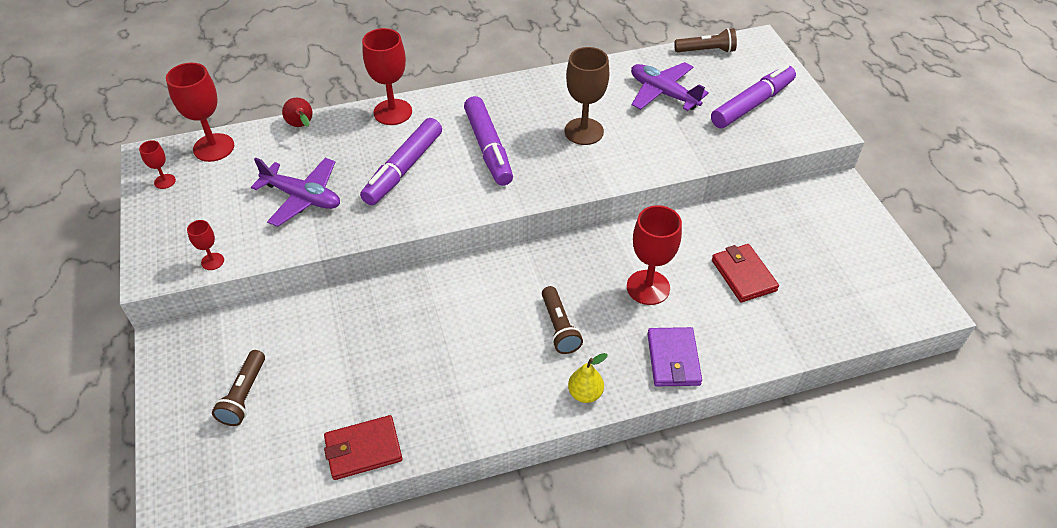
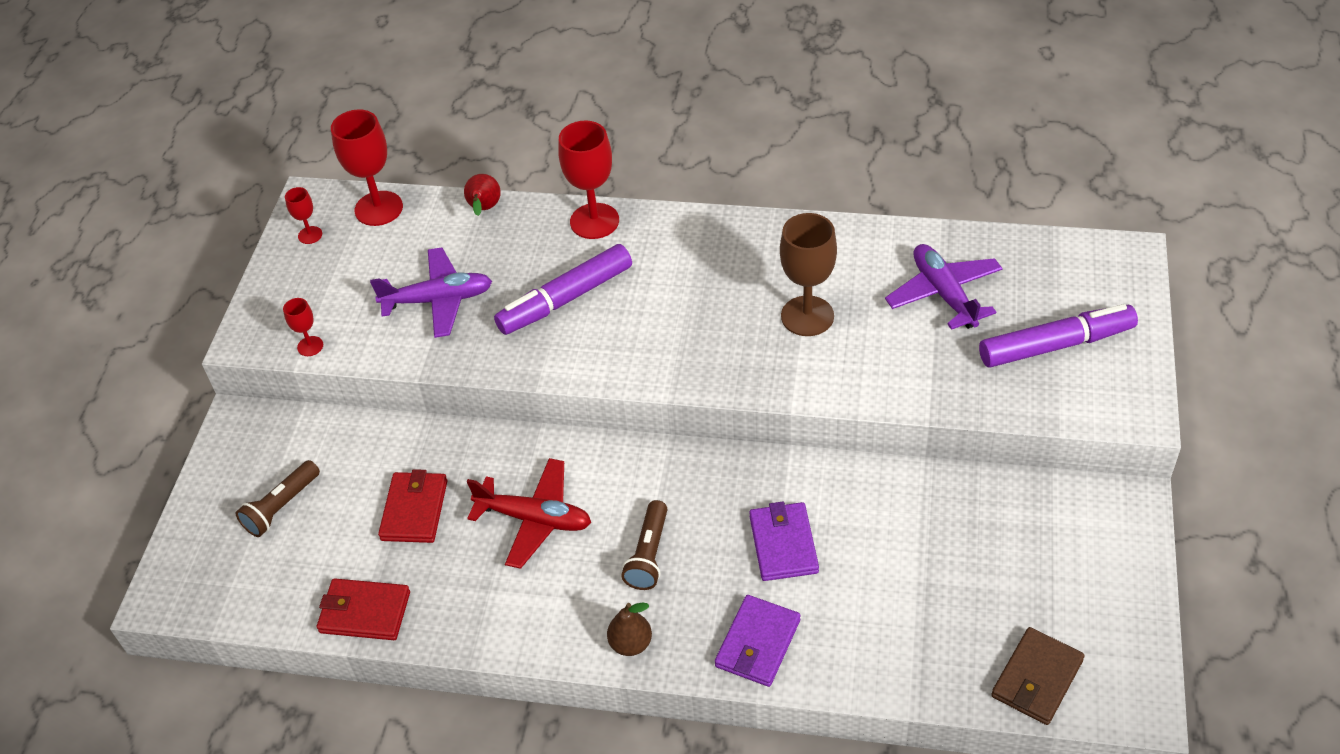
camera: 30 degrees right, 0 degrees up
(302, 197) = (438, 300): purple plane -> purple plane turned 60 degrees counterclockwise
(459, 332) = (534, 519): none -> red plane
(488, 148) = (678, 303): purple marker -> none
(585, 393) = (631, 644): yellow pear -> brown pear
(648, 287) = (783, 544): red goblet -> purple wallet
(706, 51) = (1045, 248): brown flashlight -> none
(743, 275) = (914, 571): red wallet -> red wallet (414, 510)
(862, 314) = (1036, 678): none -> brown wallet

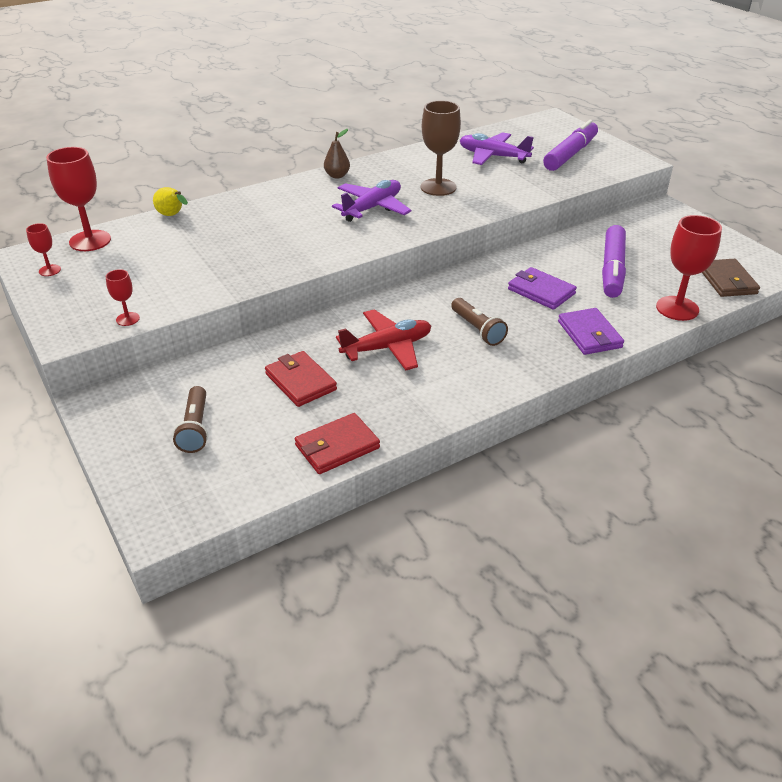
camera: 45 degrees left, 10 degrees down
(438, 300) = (198, 263): purple plane -> purple plane (372, 208)
(484, 209) = (172, 215): red pear -> yellow pear
(565, 299) = (286, 231): purple marker -> purple marker (612, 269)
(594, 221) = (256, 196): red goblet -> red goblet (677, 308)
(631, 644) = (525, 370): brown pear -> brown pear (337, 176)

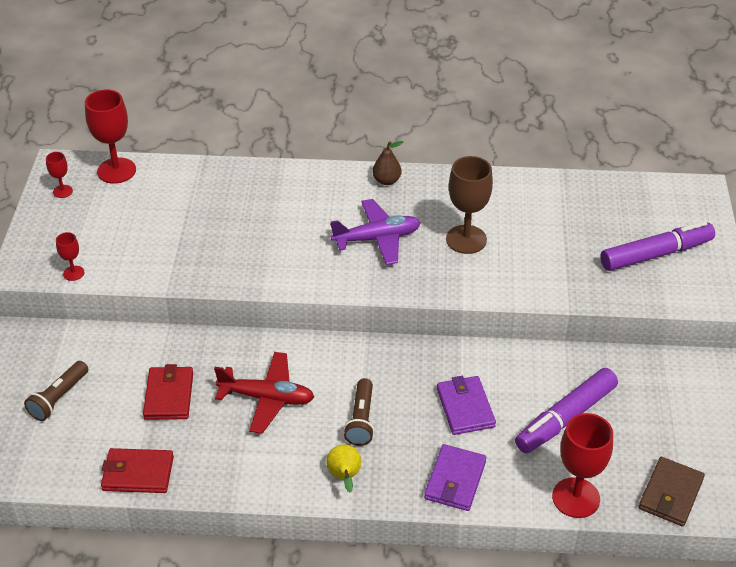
camera: 35 degrees right, 5 degrees up
(172, 215) = (202, 169): yellow pear -> yellow pear (344, 477)
(493, 156) = (567, 221): purple plane -> none

